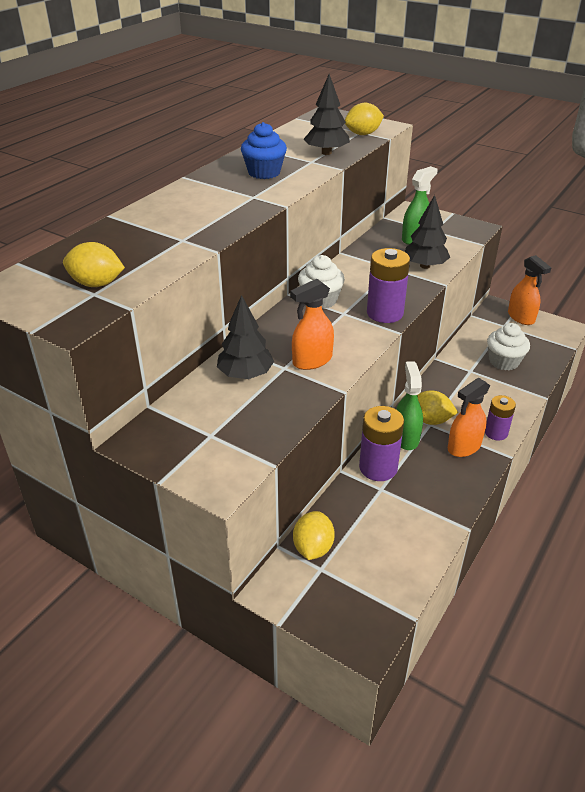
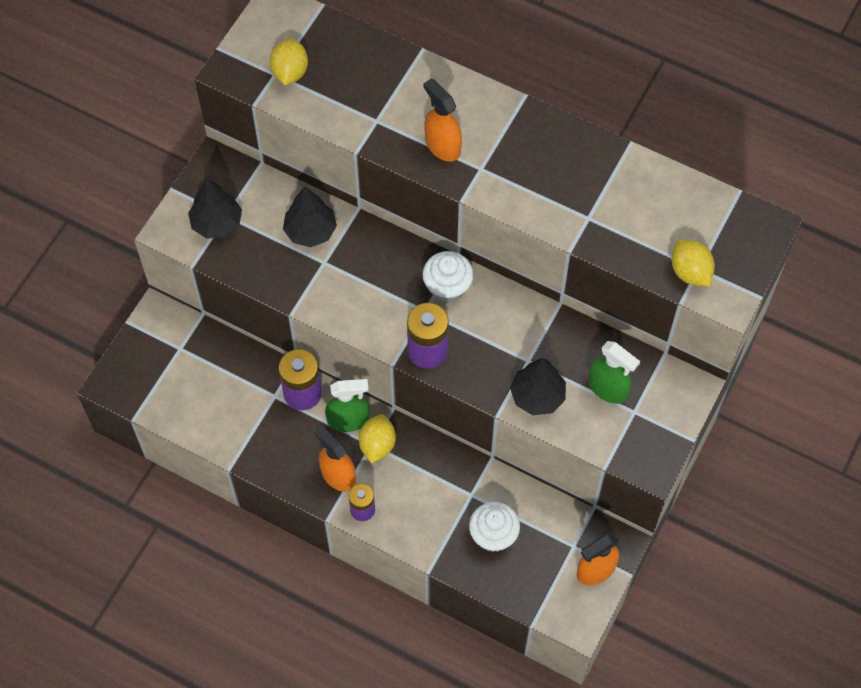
camera: 85 degrees right, 25 degrees up
(264, 172) = (547, 172): blue cupcake -> none
(312, 360) = (336, 285): orange spray bottle -> orange spray bottle (442, 145)
(313, 548) = (201, 341): yellow lemon -> none
(326, 153) = (617, 232): black tree -> black tree (217, 223)

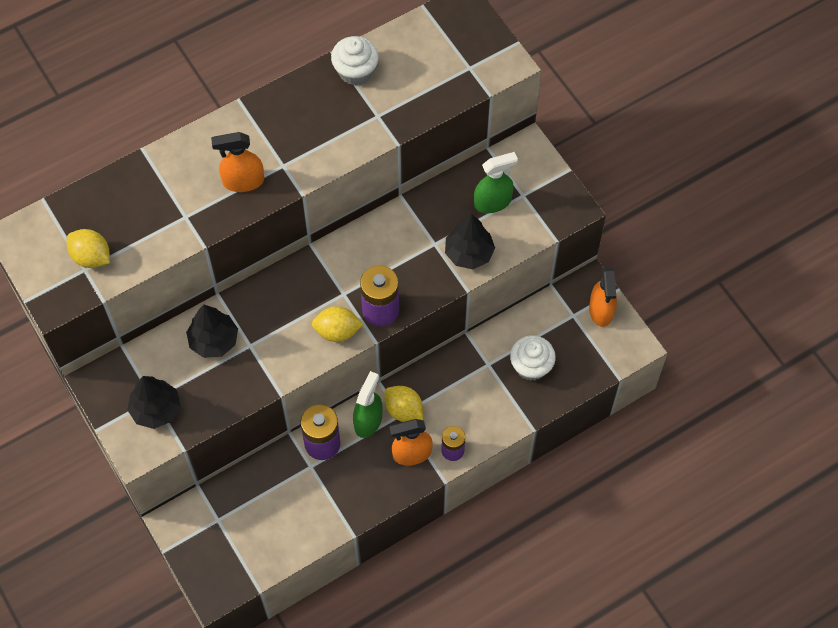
camera: 60 degrees left, 0 degrees up
(447, 287) = (333, 266): white cupcake -> white cupcake (355, 71)
(690, 272) = (469, 75): yellow lemon -> yellow lemon (337, 331)

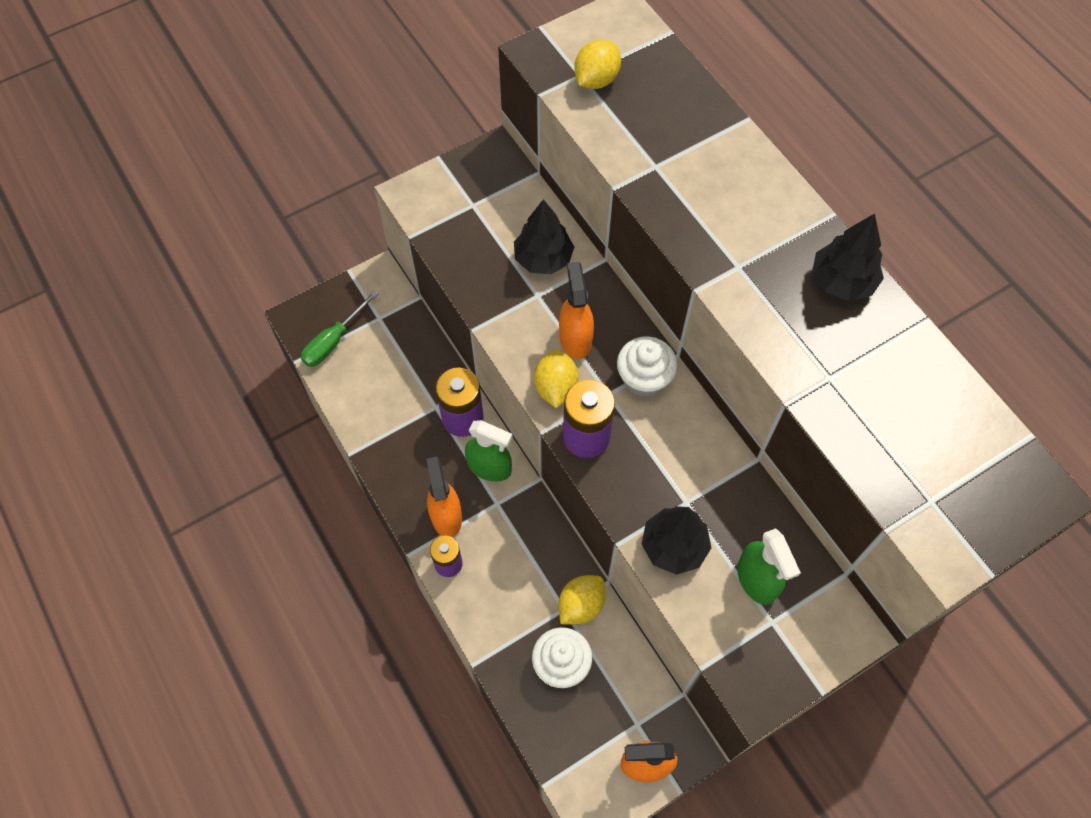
camera: 90 degrees right, 0 degrees up
(156, 409) = (459, 208): black tree -> black tree (842, 281)
(240, 558) = (333, 341): none -> green screwdriver
(243, 181) = (710, 223): orange spray bottle -> orange spray bottle (575, 338)
(355, 71) = (899, 349): white cupcake -> white cupcake (644, 378)
(403, 410) = (502, 507): yellow lemon -> yellow lemon (581, 605)

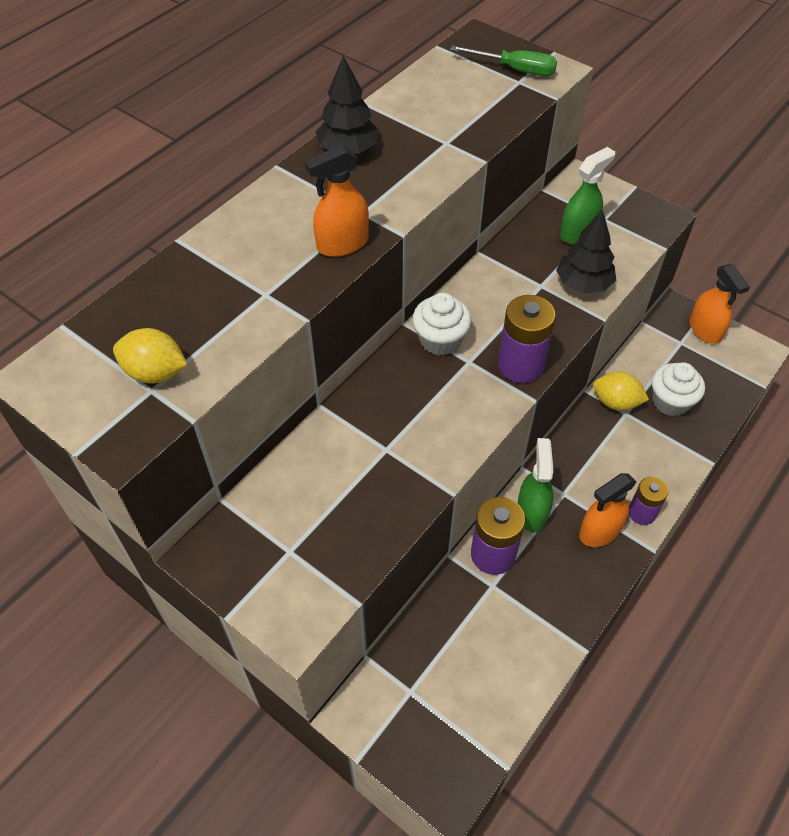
camera: 110 degrees left, 10 degrees down
(333, 341) = (461, 732): green screwdriver -> green screwdriver (515, 70)
(543, 258) = (338, 457): black tree -> none
(556, 388) = (483, 402): yellow lemon -> none
(575, 338) = (422, 402): orange spray bottle -> orange spray bottle (342, 244)

